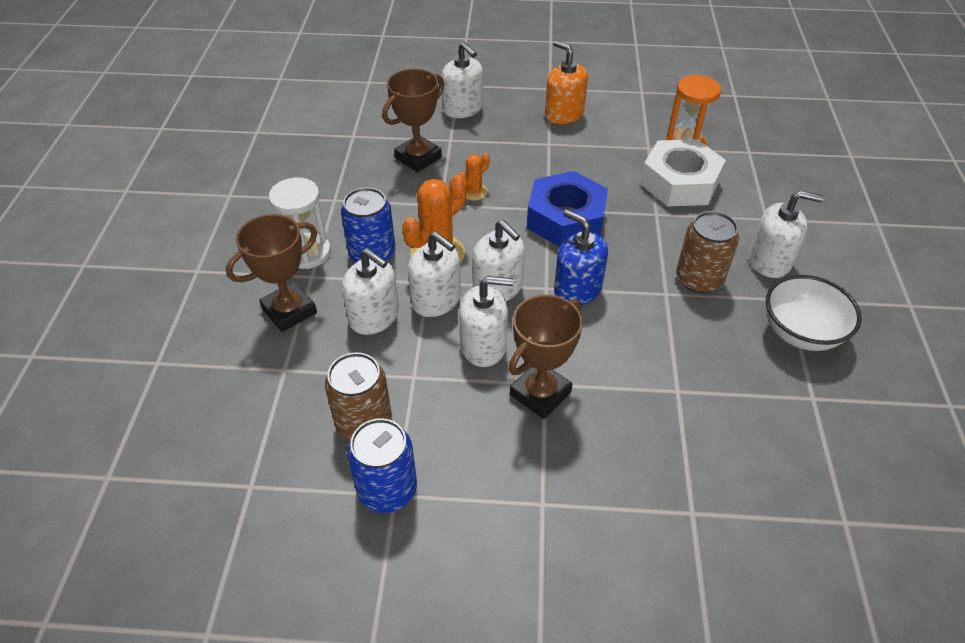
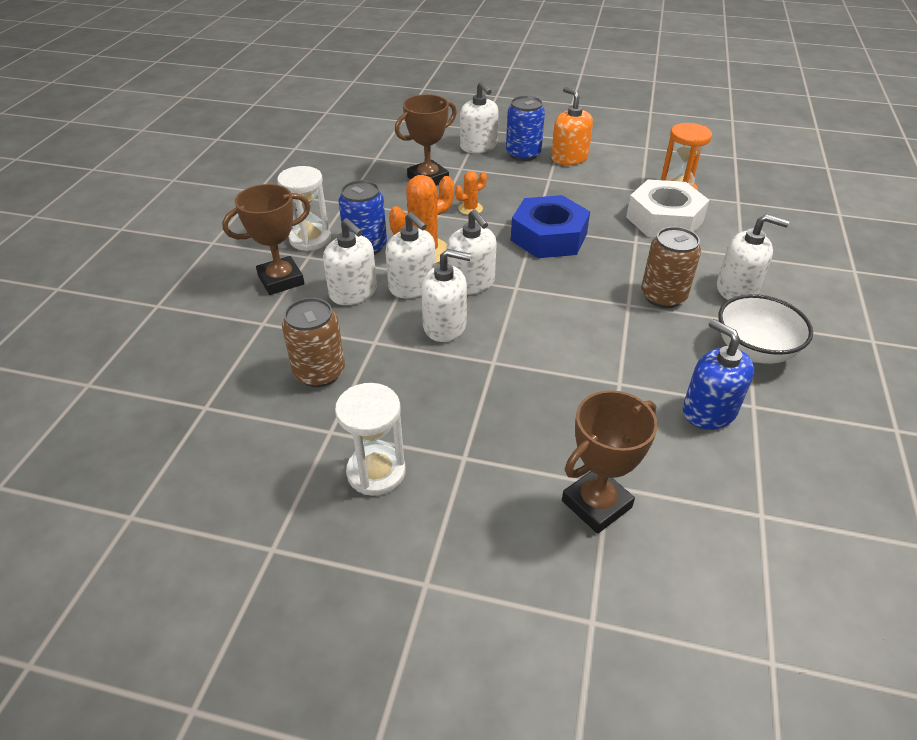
camera: 10 degrees right, 5 degrees down
(387, 489) = (324, 426): blue can -> blue can (523, 154)
(456, 536) = (376, 472): none -> white hourglass
(540, 393) = (486, 369): brown trophy -> brown trophy (596, 504)
(577, 289) = (544, 292): blue soap dispenser -> blue soap dispenser (709, 411)

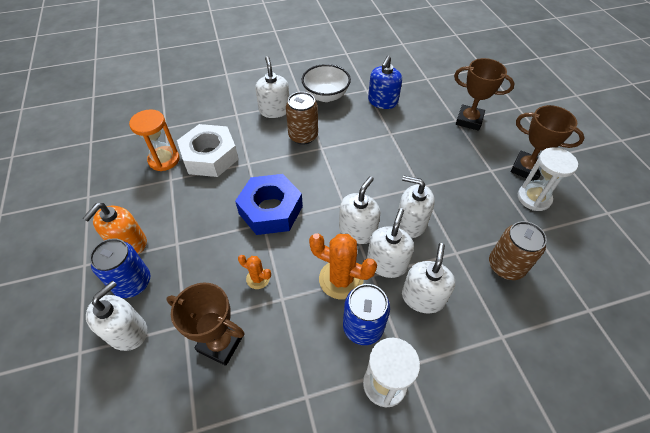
camera: 120 degrees left, 10 degrees up
(281, 280) = (452, 363): brown trophy -> brown trophy (526, 169)
(445, 326) = (410, 223): white soap dispenser -> white soap dispenser turned 45 degrees counterclockwise

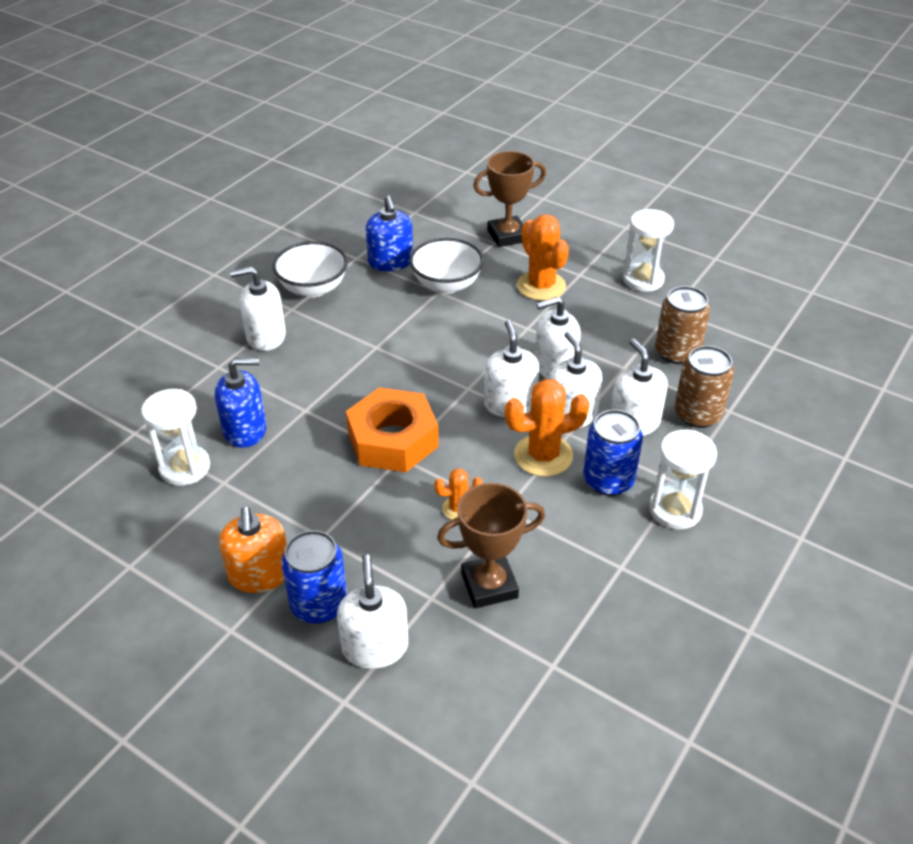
camera: 40 degrees left, 10 degrees down
(164, 160) = (184, 467): orange hourglass -> white hourglass
(210, 156) = (245, 430): white nut -> blue soap dispenser
(270, 210) = (392, 440): blue nut -> orange nut
(274, 110) = (265, 336): white soap dispenser -> white soap dispenser turned 45 degrees counterclockwise
(303, 136) = (338, 346): brown can -> brown can (697, 414)
(400, 132) = (446, 284): none -> white bowl
(457, 164) = (541, 286): none -> orange cactus
(526, 169) = (610, 256): brown trophy -> none

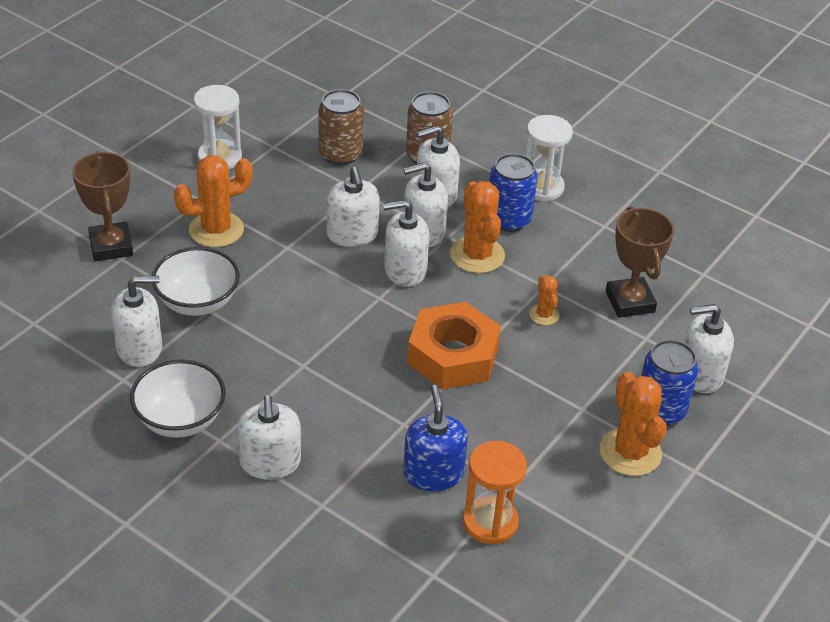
camera: 90 degrees left, 0 degrees up
(184, 467) = (490, 522): white hourglass -> orange hourglass
(259, 574) = (630, 452): orange soap dispenser -> orange cactus
(390, 261) = (139, 348): blue soap dispenser -> white soap dispenser

